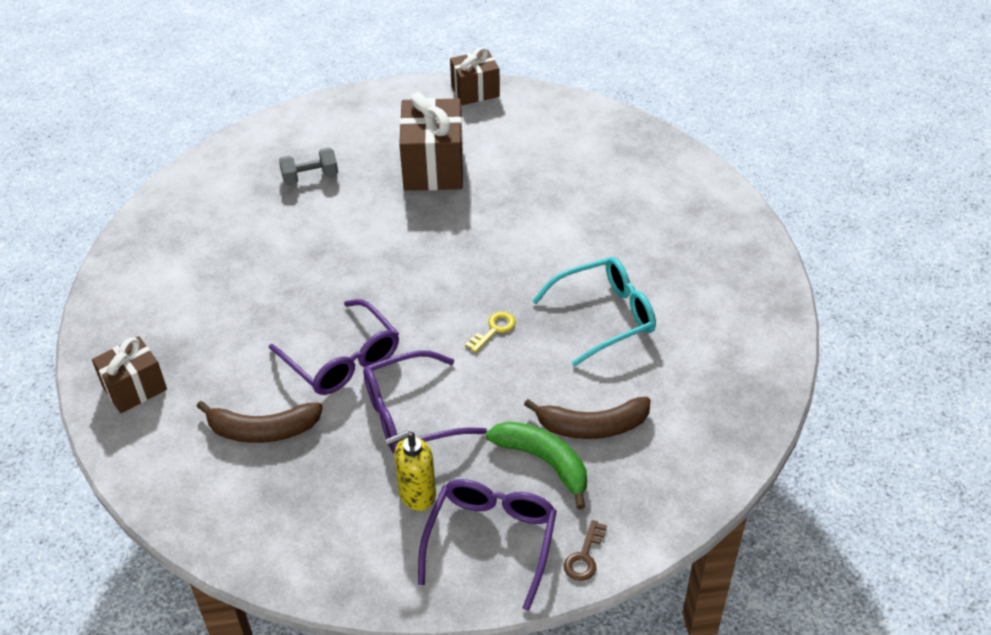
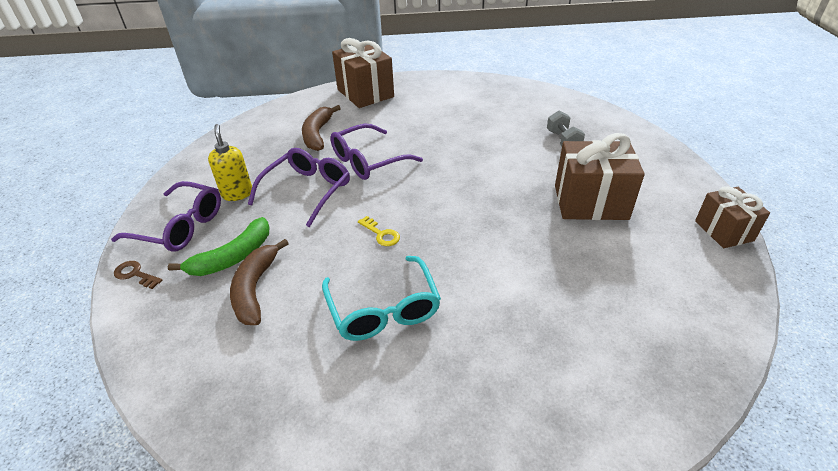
camera: 95 degrees right, 5 degrees down
(135, 388) = (365, 93): brown gift -> brown gift, size x1.61
(410, 414) = (307, 191): purple glasses -> purple glasses turned 45 degrees clockwise

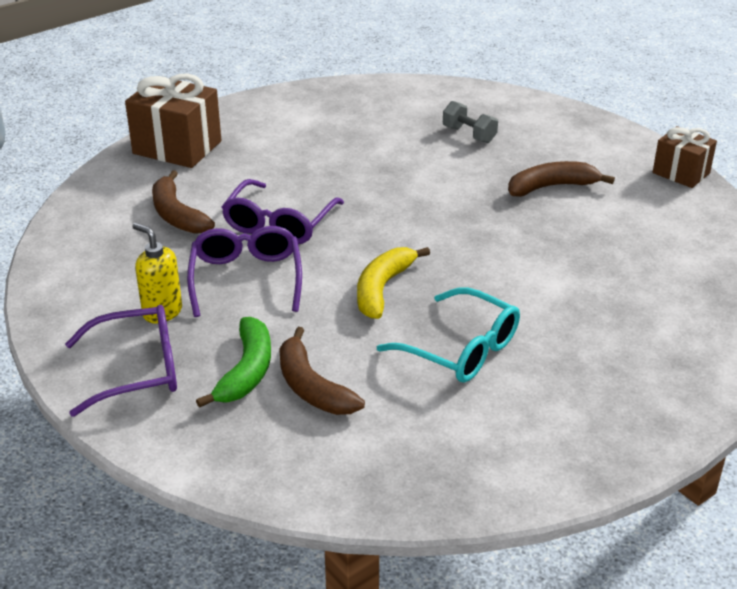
camera: 35 degrees left, 5 degrees down
(135, 274) = (152, 432): brown key -> none
(381, 234) = (382, 289): yellow key -> yellow banana
(590, 202) = (551, 187): brown gift -> brown banana

